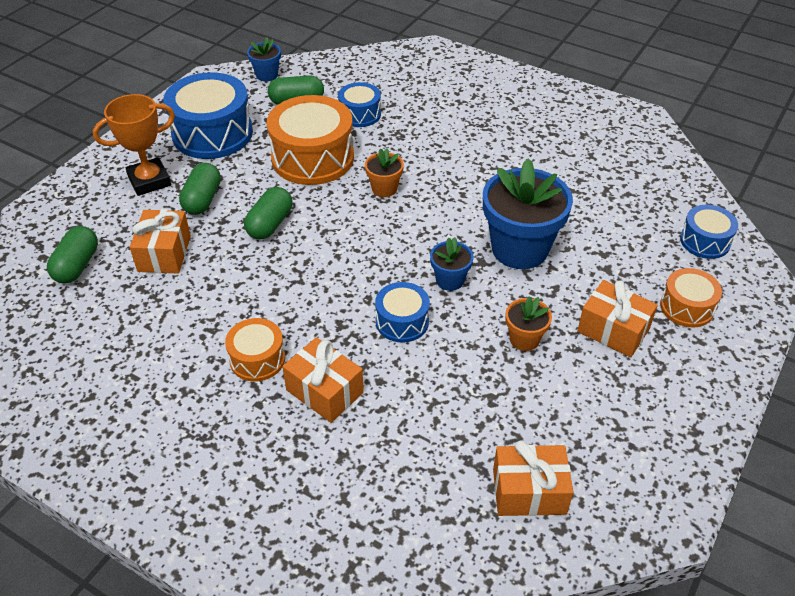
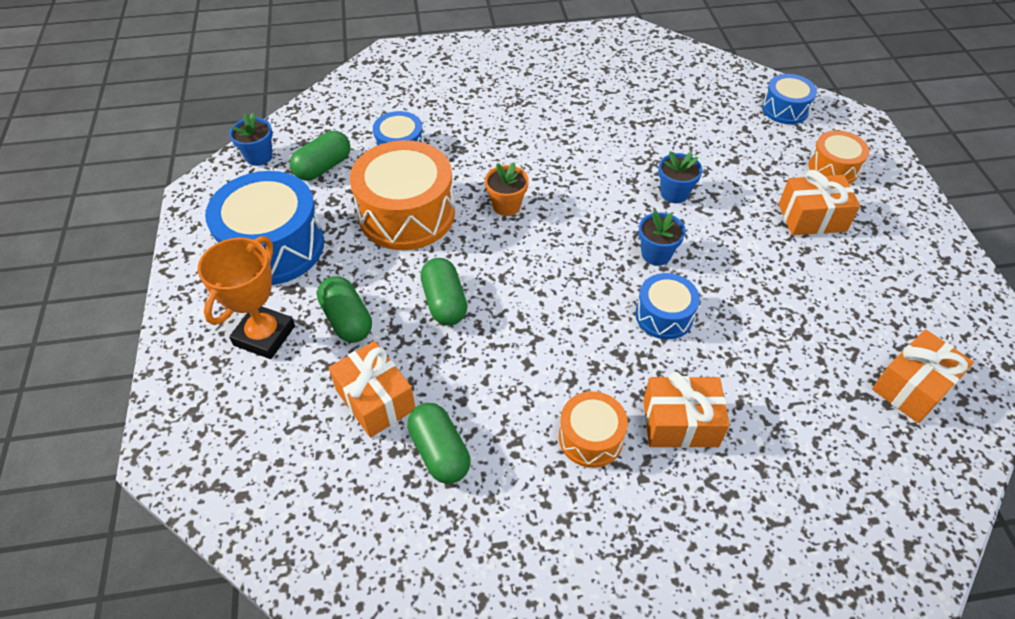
camera: 40 degrees left, 5 degrees up
(77, 265) = (295, 477): green capsule -> green capsule (440, 452)
(519, 249) = (674, 193): blue flower pot -> blue flower pot, size x0.48
(524, 339) = (766, 266): orange flower pot -> none

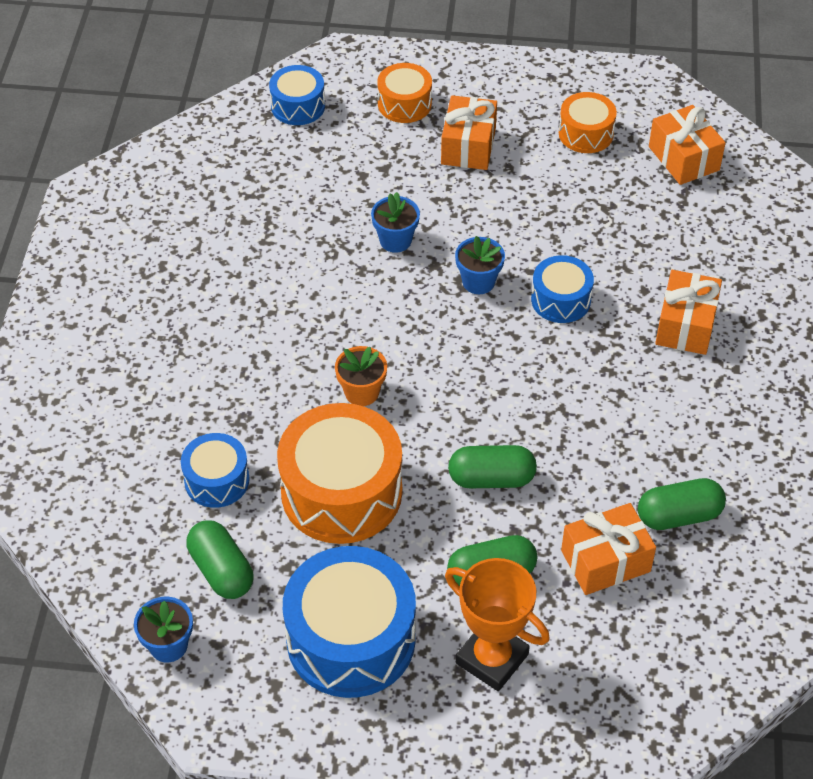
camera: 75 degrees left, 0 degrees up
(590, 438) = (687, 394): orange drum -> orange drum (586, 133)

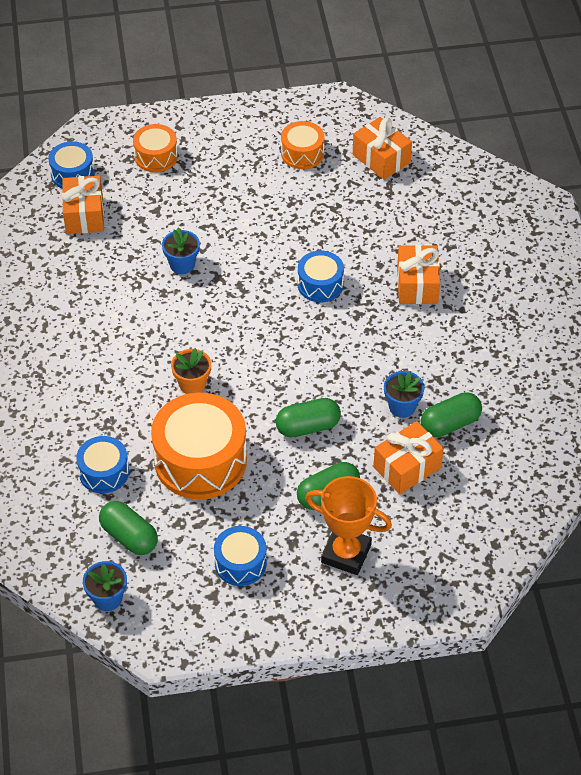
camera: 15 degrees left, 0 degrees up
(351, 639) = (240, 563): blue drum -> blue drum, size x0.54
(468, 146) = (215, 181): orange gift -> orange gift (84, 215)
(478, 282) = (255, 283): blue flower pot -> blue flower pot (402, 407)

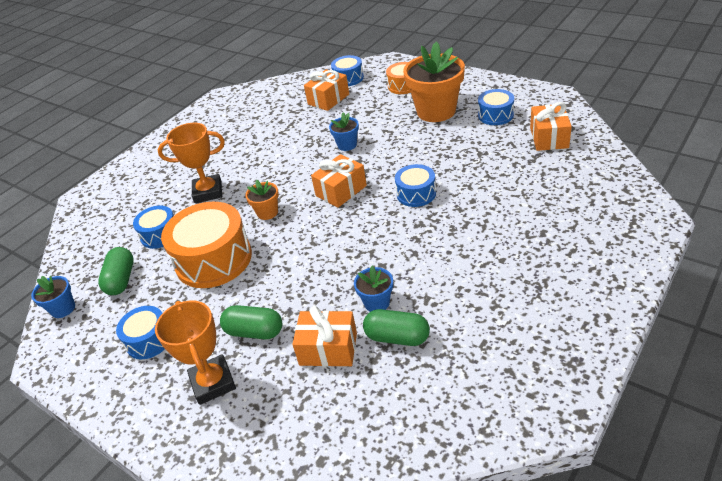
camera: 50 degrees right, 10 degrees down
(92, 399) = (208, 192): none -> orange trophy
(233, 176) = (436, 111): none -> orange flower pot
(302, 153) = (495, 115): orange drum -> blue drum
(308, 427) = (299, 277): green capsule -> none
(417, 285) = (485, 226): orange gift -> orange gift (341, 191)

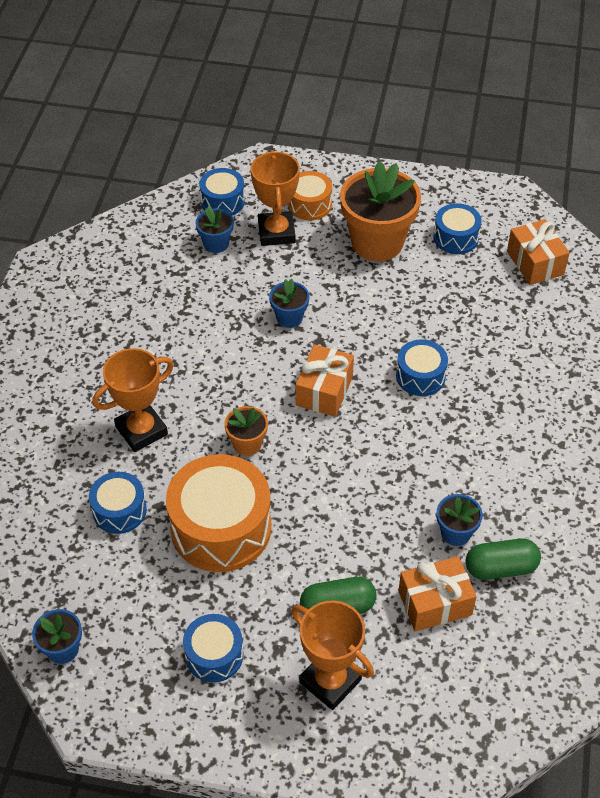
camera: 30 degrees left, 10 degrees up
(121, 280) = (114, 588): green capsule -> none
(328, 99) = (216, 244): orange gift -> blue flower pot
(371, 98) = (276, 232): none -> orange trophy

